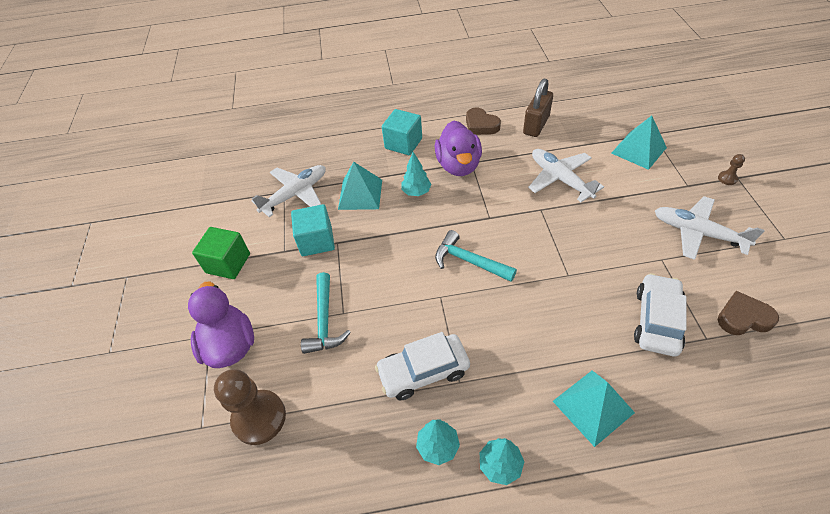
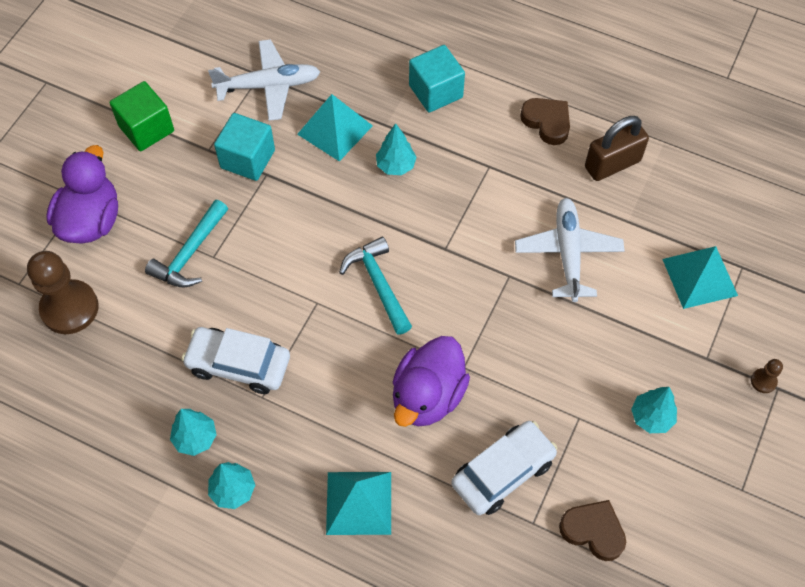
camera: 30 degrees right, 10 degrees up
(458, 165) = (471, 161): purple duck -> purple duck (428, 396)
(481, 125) = (547, 122): brown heart -> brown heart turned 150 degrees clockwise
(697, 233) = (651, 417): white plane -> turquoise tree

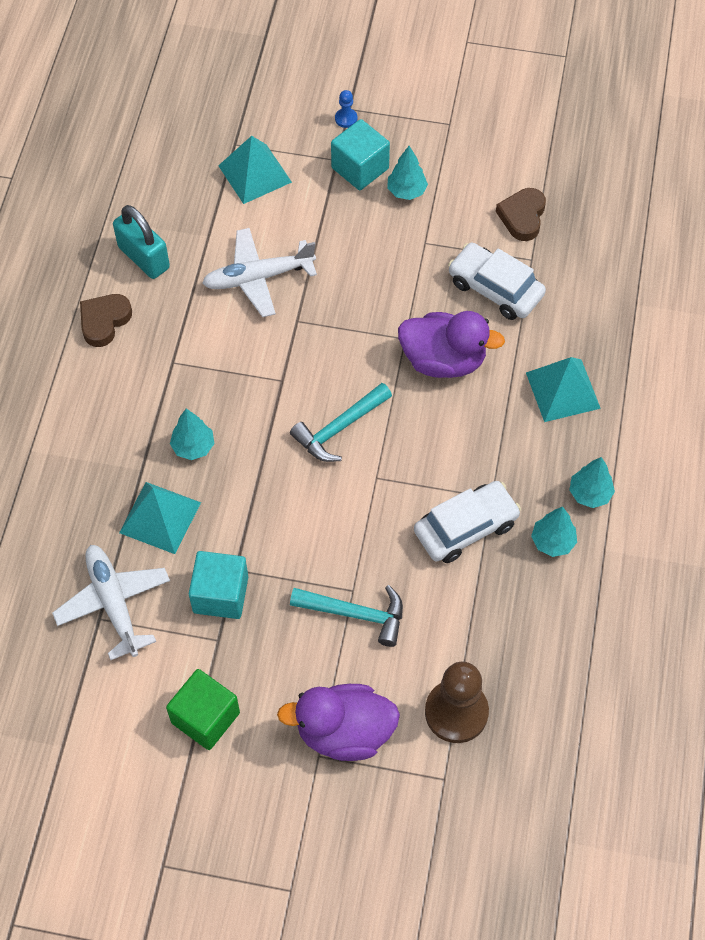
camera: 105 degrees left, 0 degrees up
(238, 365) = (466, 527): white car -> white car turned 120 degrees counterclockwise
(435, 91) = (85, 431): turquoise cube -> turquoise cube (360, 168)
(612, 164) = (144, 258): brown padlock -> turquoise padlock
(763, 381) = (346, 119): brown pawn -> blue pawn

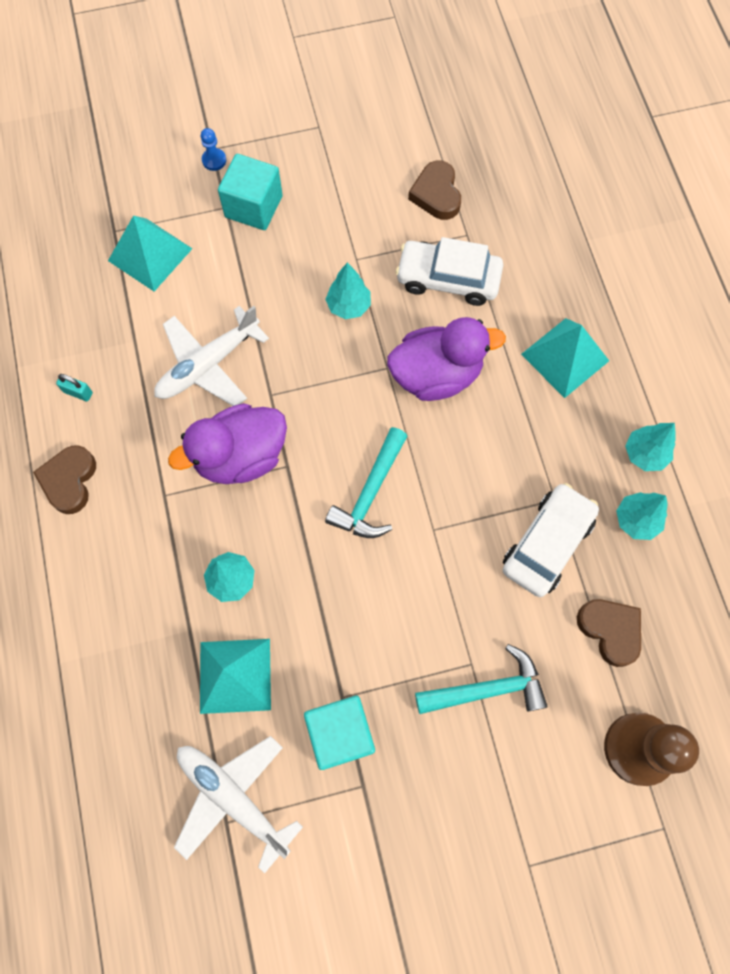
camera: 25 degrees left, 10 degrees up
(144, 258) = (78, 392): turquoise padlock -> turquoise padlock, size x0.45
(205, 717) = (393, 882): green cube -> none
(344, 732) = (541, 826): purple duck -> purple duck (240, 456)
(406, 191) = (311, 213): turquoise tree -> turquoise tree (348, 306)
(482, 615) = (610, 630): none -> brown heart

